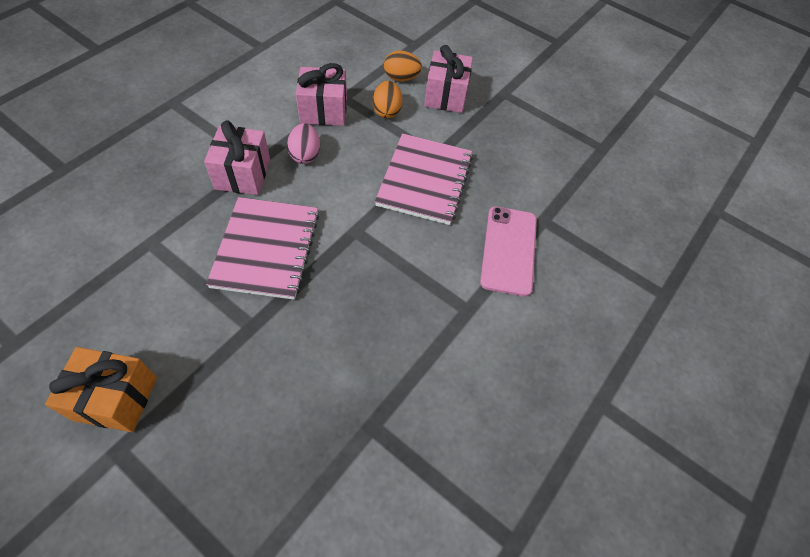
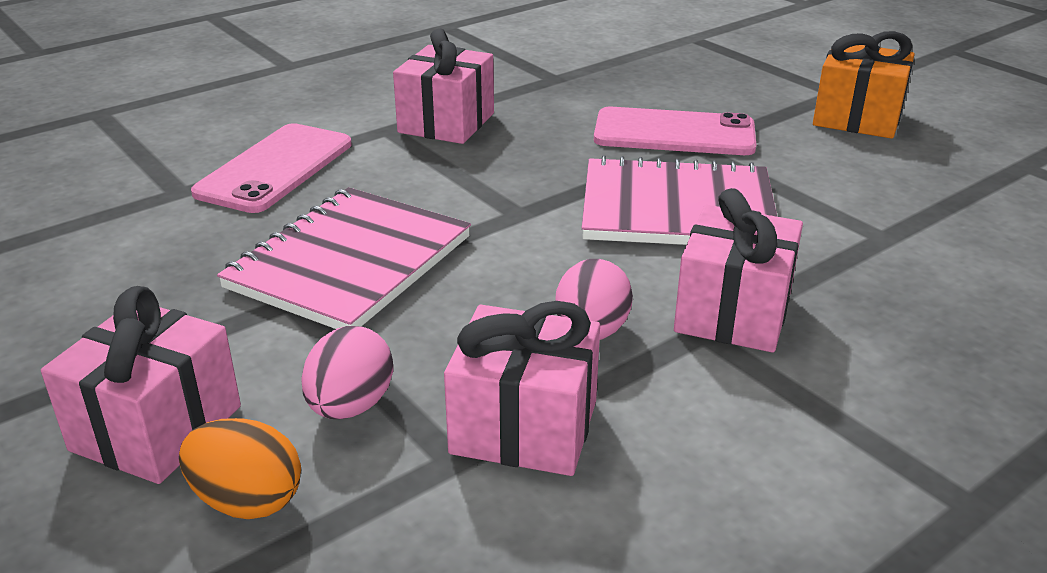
camera: 160 degrees left, 25 degrees down
(266, 249) = (677, 209): pink notebook -> pink notebook turned 75 degrees clockwise
(267, 343) = (674, 133): none -> pink phone
(387, 111) = (350, 406): orange egg -> pink egg
(432, 326) = (446, 123): none -> pink gift

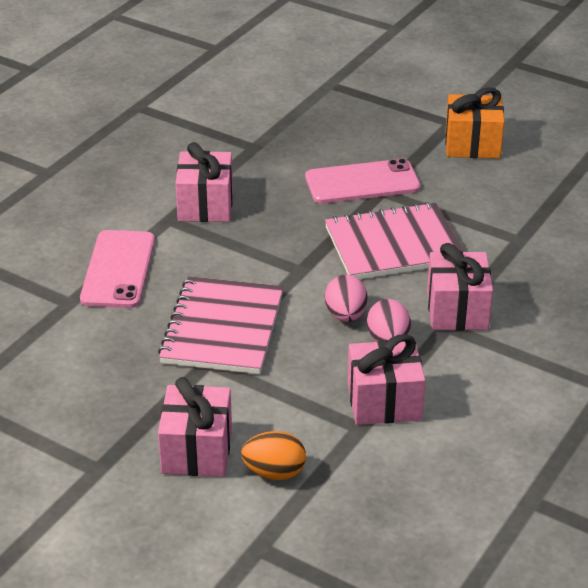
camera: 20 degrees left, 5 degrees up
(350, 406) = (289, 413): pink egg -> pink egg (345, 315)

